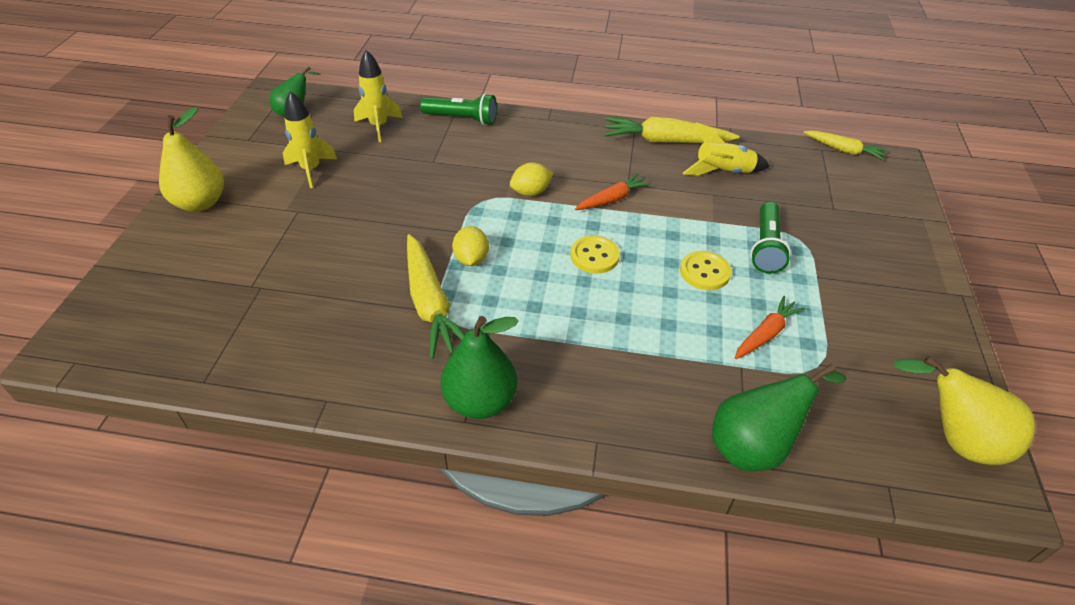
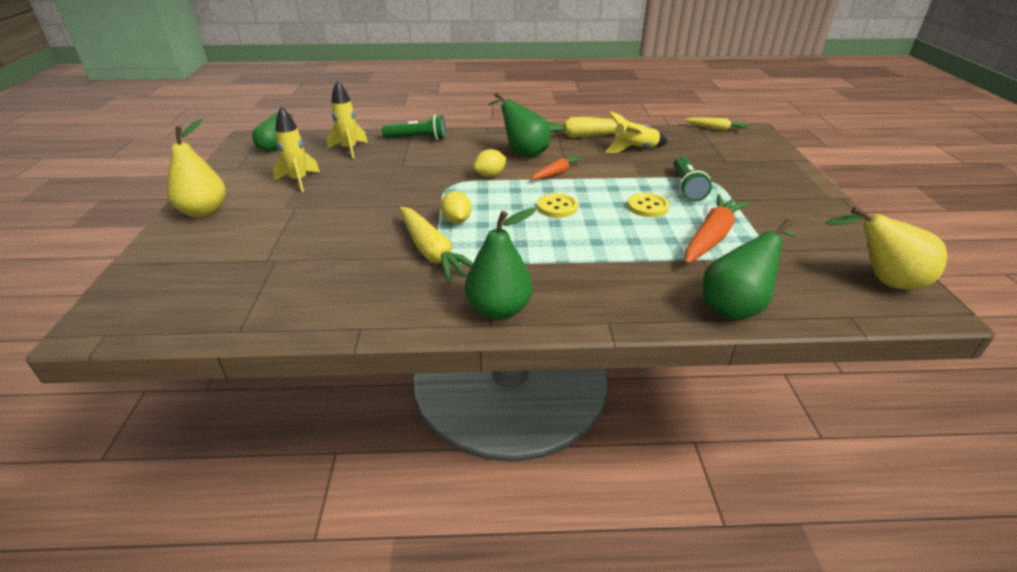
camera: 10 degrees left, 10 degrees down
(581, 160) = (523, 153): none -> green pear
(765, 334) = (711, 237): orange carrot -> orange carrot, size x1.65

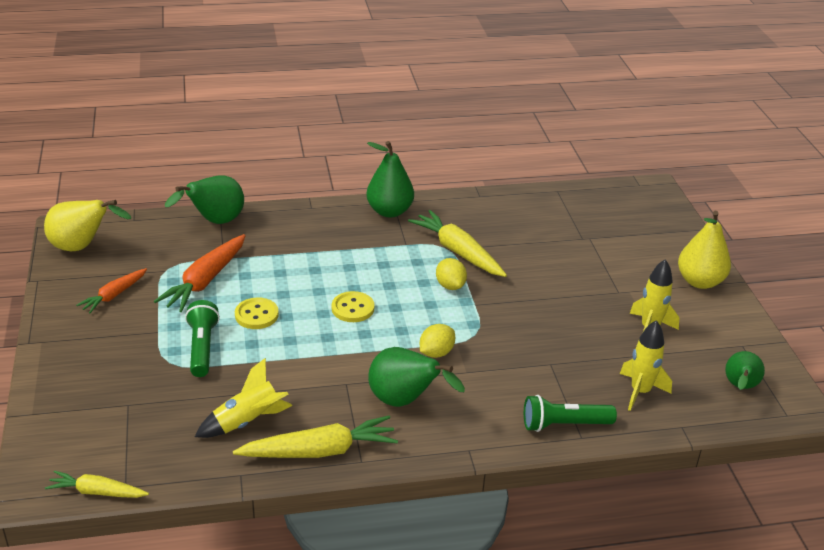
camera: 170 degrees right, 0 degrees up
(556, 173) = (356, 363): orange carrot -> orange carrot (114, 295)

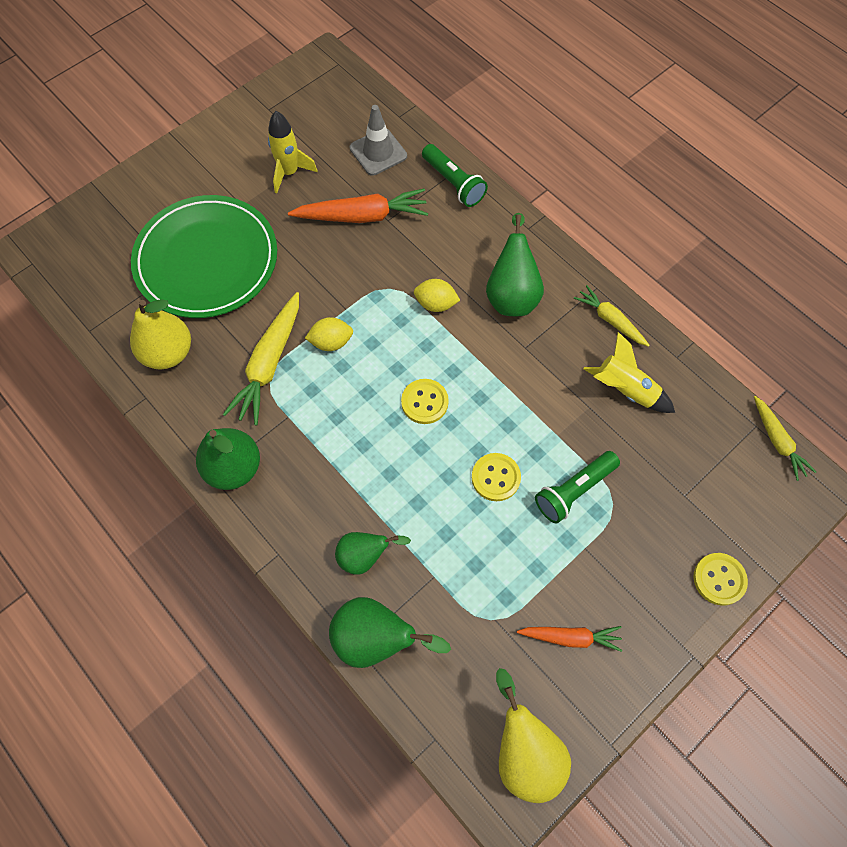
camera: 120 degrees left, 30 degrees up
(52, 385) = (719, 579): none -> yellow button
(205, 281) = (482, 565): orange carrot -> orange carrot (362, 216)
(319, 451) = (610, 320): yellow carrot -> yellow carrot, size x0.60
(450, 285) = (331, 342): yellow lemon -> yellow lemon turned 45 degrees clockwise
(582, 256) = (206, 260): none -> green plate
(640, 392) = (378, 152): yellow rocket -> grey traffic cone
(700, 281) = (191, 161): yellow pear -> yellow pear (168, 353)
(740, 387) = (325, 97): green pear -> green pear (364, 556)

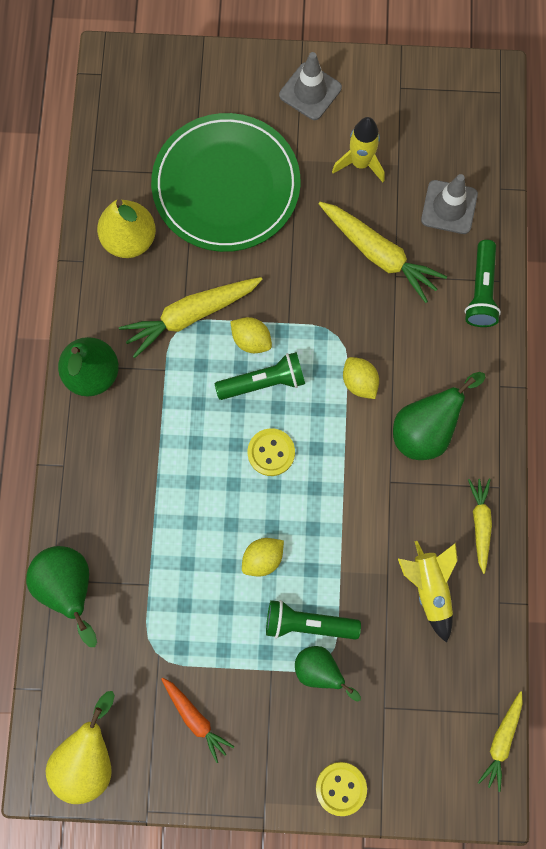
camera: 45 degrees right, 10 degrees up
(207, 157) = (310, 91): none -> grey traffic cone
(362, 216) = (379, 254): orange carrot -> yellow carrot
(364, 556) = (117, 524): green pear -> green pear (320, 670)
(369, 361) = (264, 382): none -> green flashlight
(495, 477) = (262, 558): yellow button -> yellow lemon

